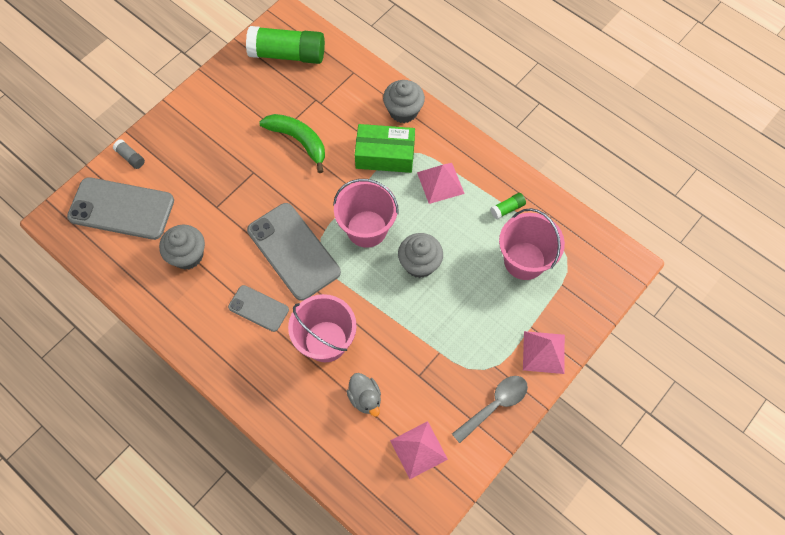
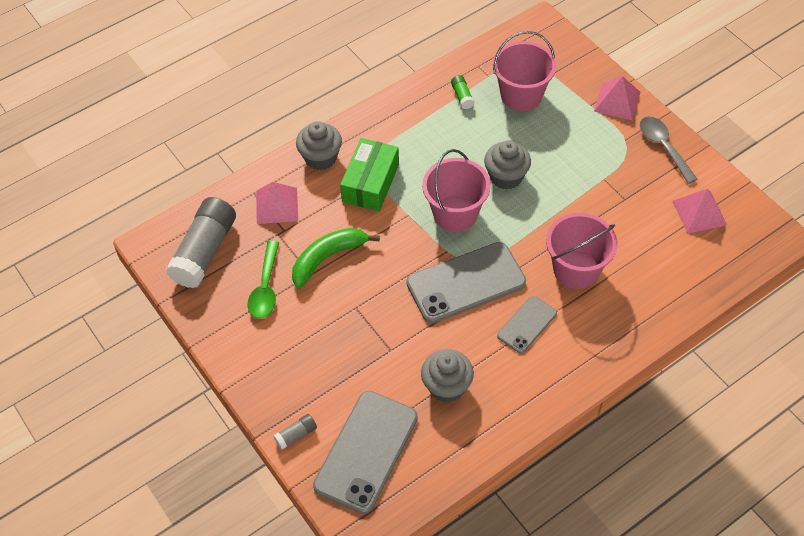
camera: 75 degrees left, 10 degrees down
(261, 104) = (265, 288): none -> green spoon
(287, 54) = (205, 251): green glue stick -> grey glue stick
(365, 398) = (642, 246): grey duck -> none
(440, 183) = (417, 143): pink pyramid -> pink pyramid (277, 205)

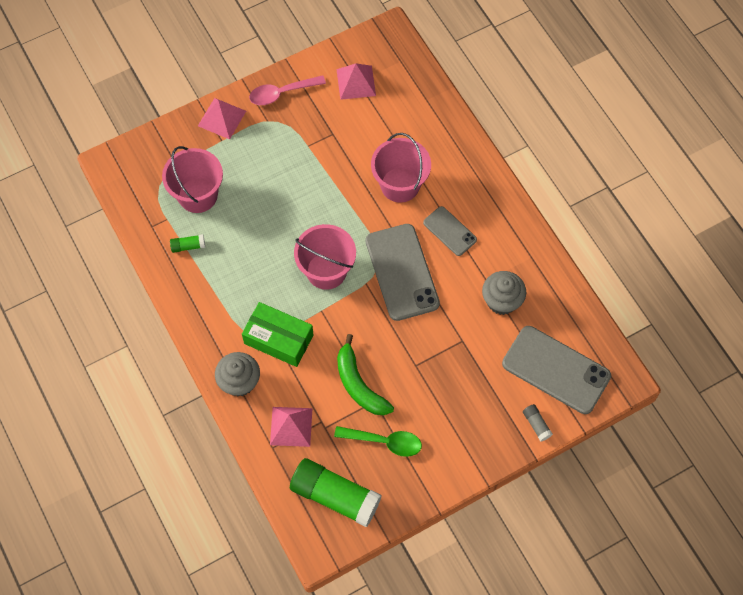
camera: 85 degrees left, 10 degrees up
(205, 251) = (335, 496): grey glue stick -> green glue stick
(506, 176) = (292, 223): grey cupcake -> none
(663, 147) = (281, 93): grey spoon -> pink spoon

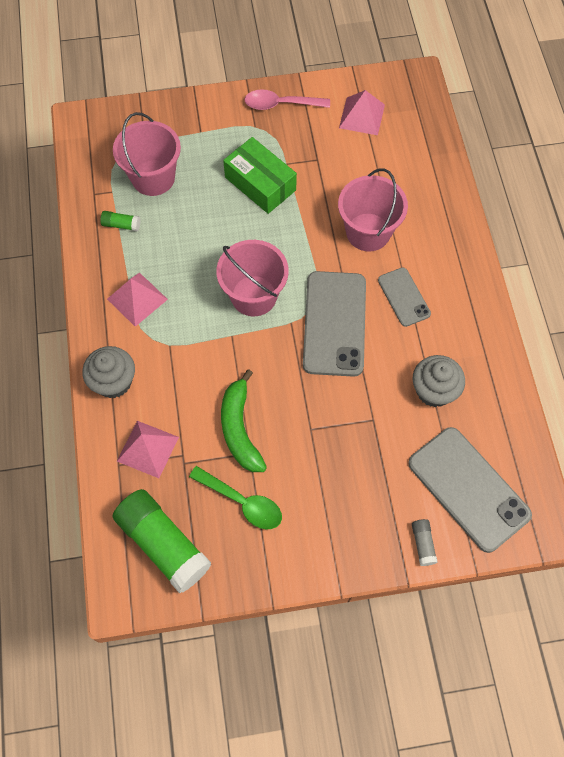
camera: 20 degrees right, 0 degrees up
(222, 118) = (210, 111): pink pyramid -> pink pyramid (137, 299)
(278, 339) = (173, 351): green box -> green box (260, 184)

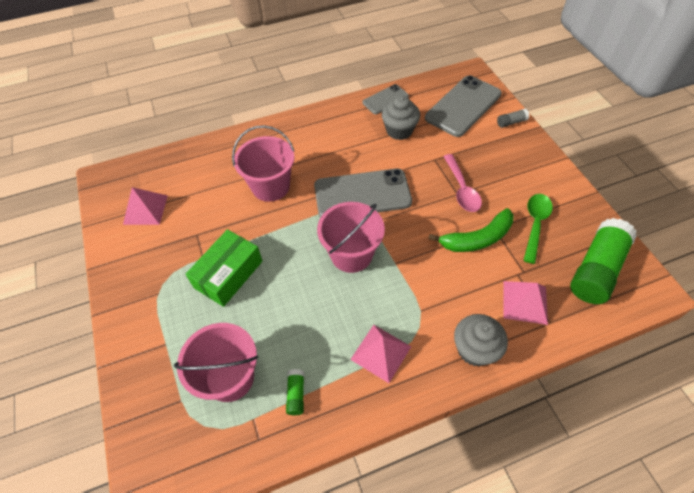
camera: 100 degrees left, 10 degrees down
(280, 104) = (129, 276): pink spoon -> pink spoon (461, 189)
(404, 297) = (327, 156): grey phone -> grey phone (385, 99)

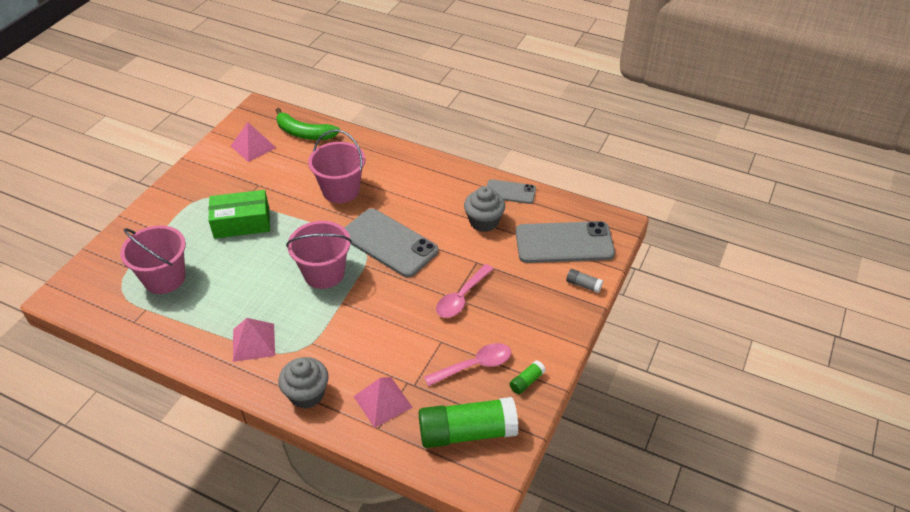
camera: 45 degrees right, 10 degrees down
(296, 394) = (181, 318): green glue stick -> green glue stick (526, 381)
(477, 239) = (418, 337): green banana -> green banana (304, 133)
(535, 224) = (475, 365): green spoon -> pink spoon

